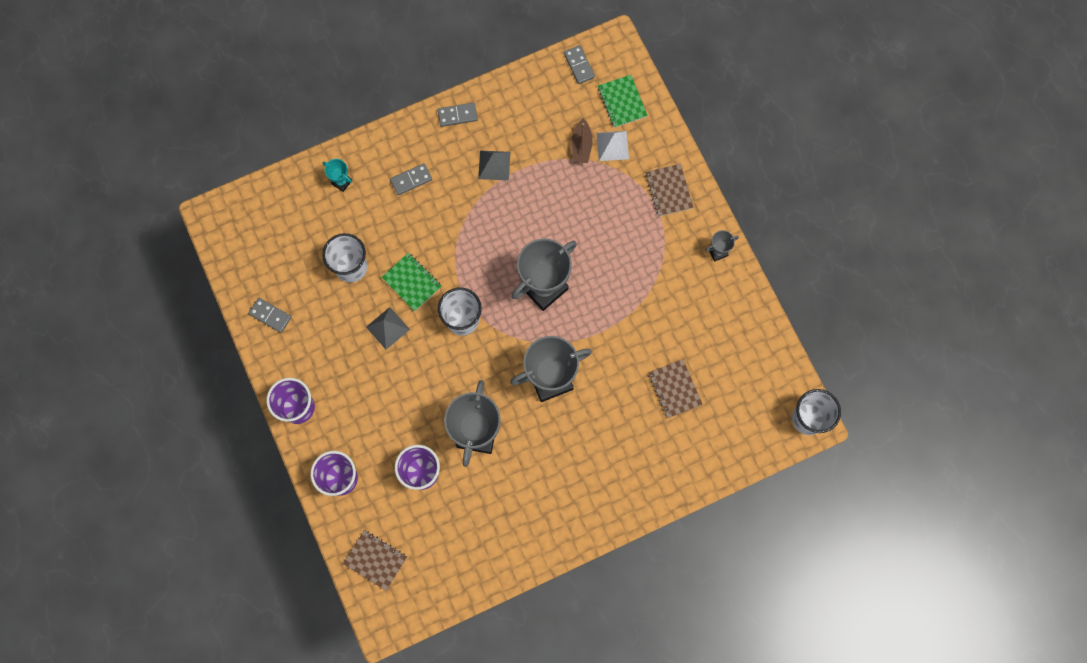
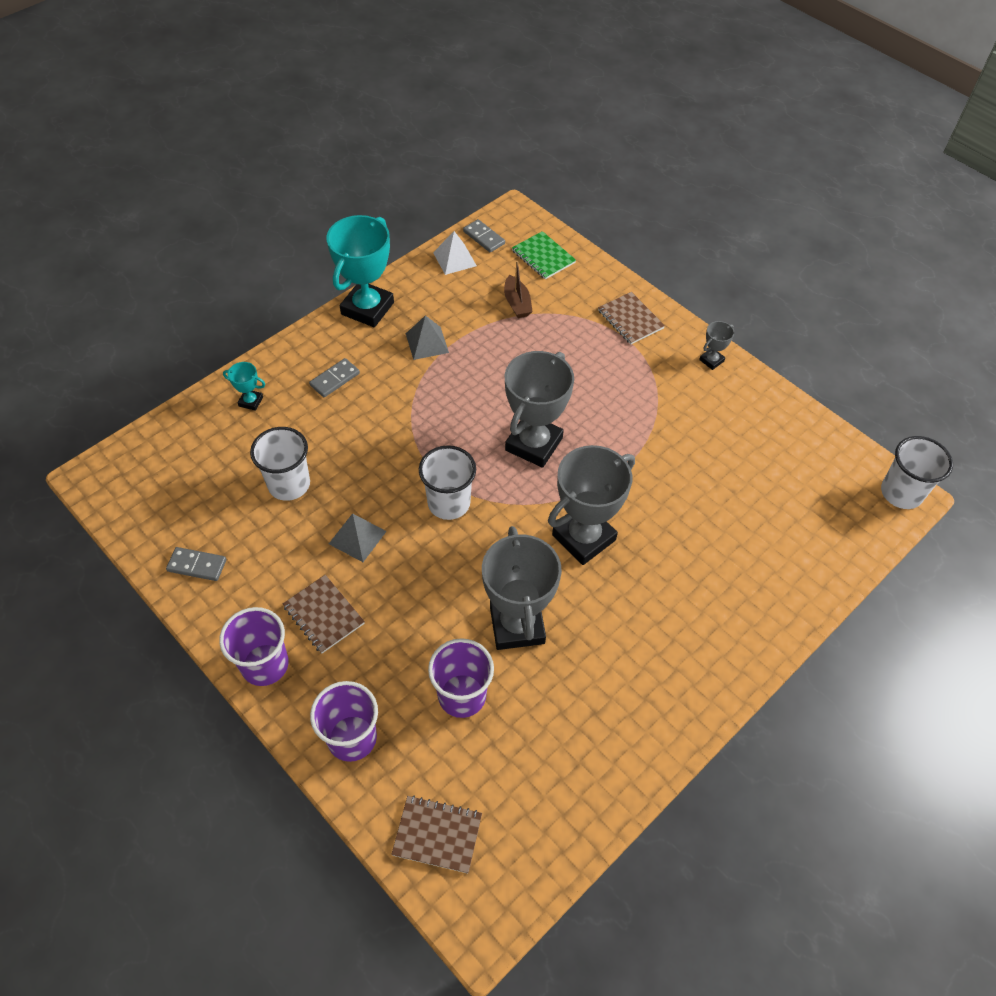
camera: 20 degrees left, 20 degrees down
(411, 282) = (371, 480): green notebook -> none
(457, 115) = (367, 308): grey domino -> turquoise trophy
(612, 145) = (551, 295): white pyramid -> white pyramid (454, 259)
(675, 389) = (735, 505): brown notebook -> brown notebook (324, 615)

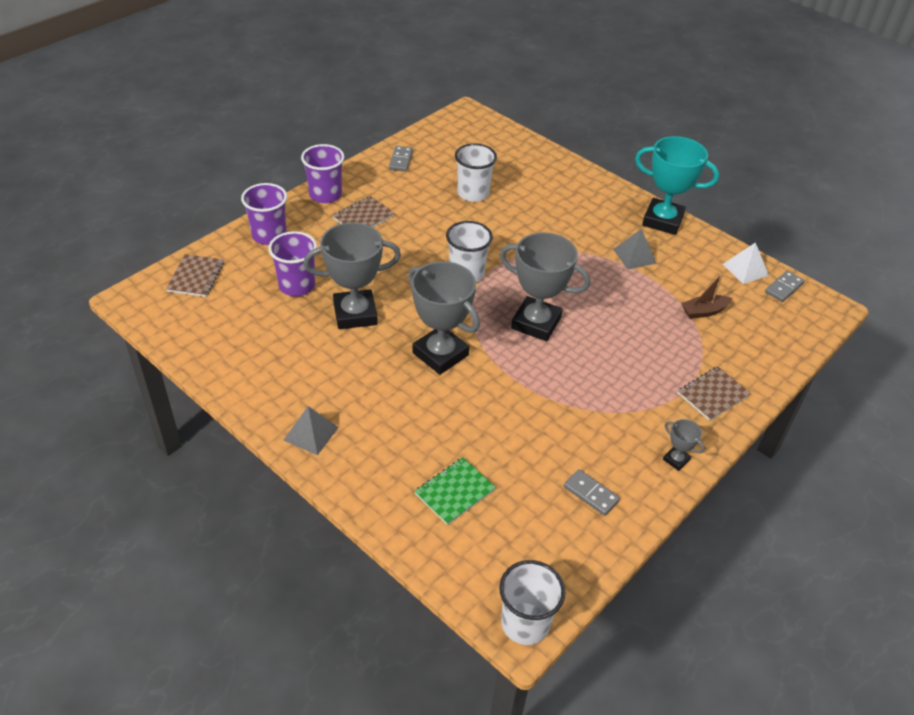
camera: 85 degrees right, 10 degrees down
(251, 401) = (546, 170): turquoise trophy -> none
(334, 379) = (579, 208): grey domino -> grey domino (591, 494)
(357, 537) = (429, 228): grey pyramid -> grey pyramid (311, 433)
(543, 257) = (776, 330): green notebook -> green notebook (455, 492)

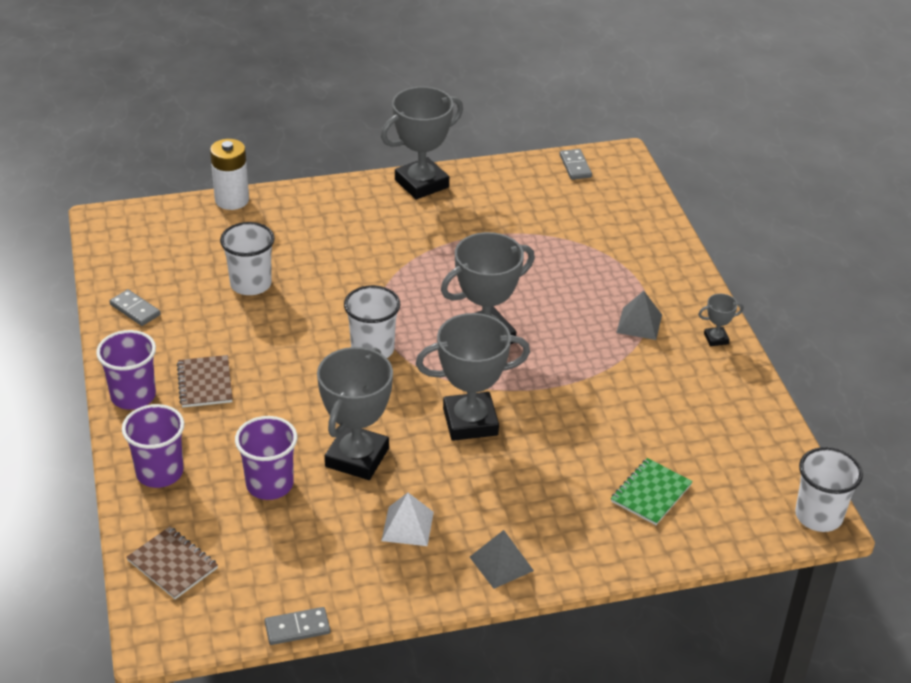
camera: 55 degrees left, 5 degrees down
(455, 492) = (651, 493): green notebook -> green notebook turned 45 degrees clockwise
(543, 149) = (232, 200): none -> white battery
(591, 494) = (715, 408): grey domino -> grey domino (297, 628)
(634, 256) = (453, 227): grey pyramid -> grey pyramid (639, 323)
(662, 221) = (421, 184): turquoise trophy -> grey trophy
(704, 311) = (562, 227): brown boat -> none
(713, 395) = (663, 278): brown notebook -> none
(745, 269) = (533, 173): white pyramid -> white pyramid (407, 526)

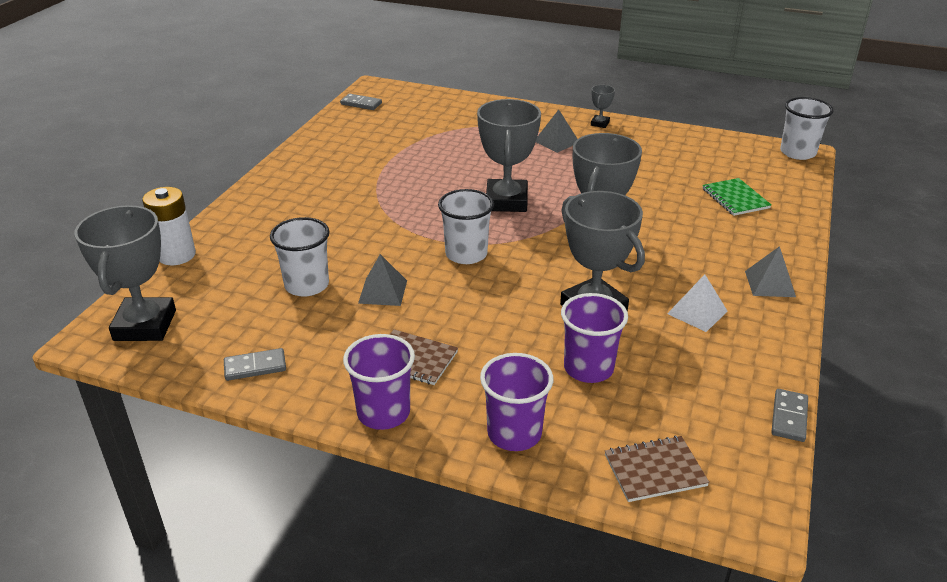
camera: 55 degrees left, 5 degrees down
(277, 327) = (383, 291): none -> grey pyramid
(421, 184) = (292, 163): grey trophy -> grey trophy (145, 325)

